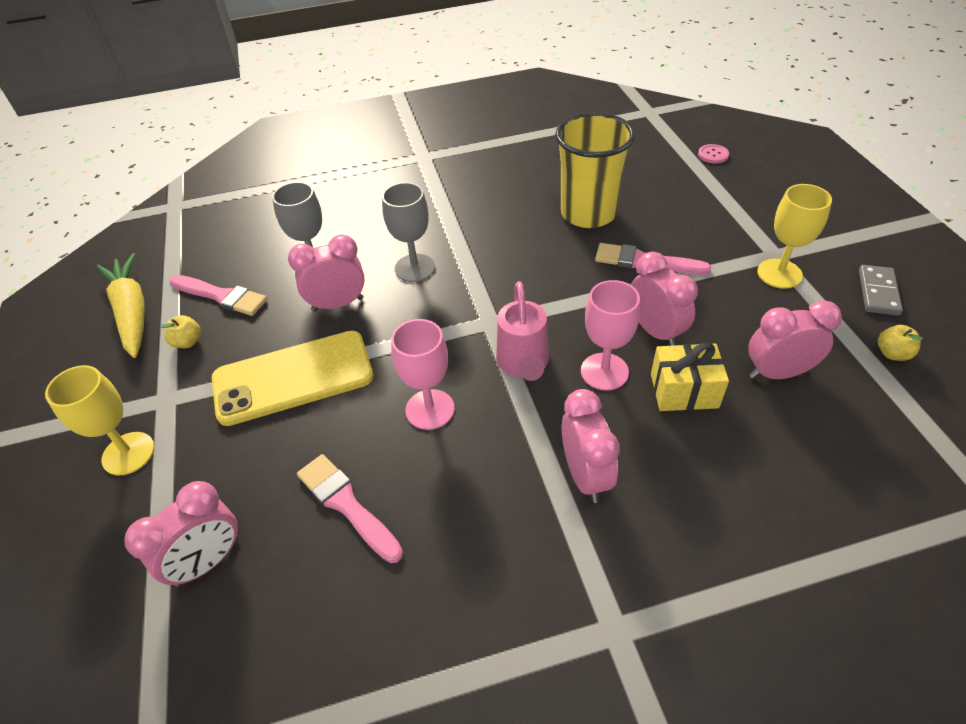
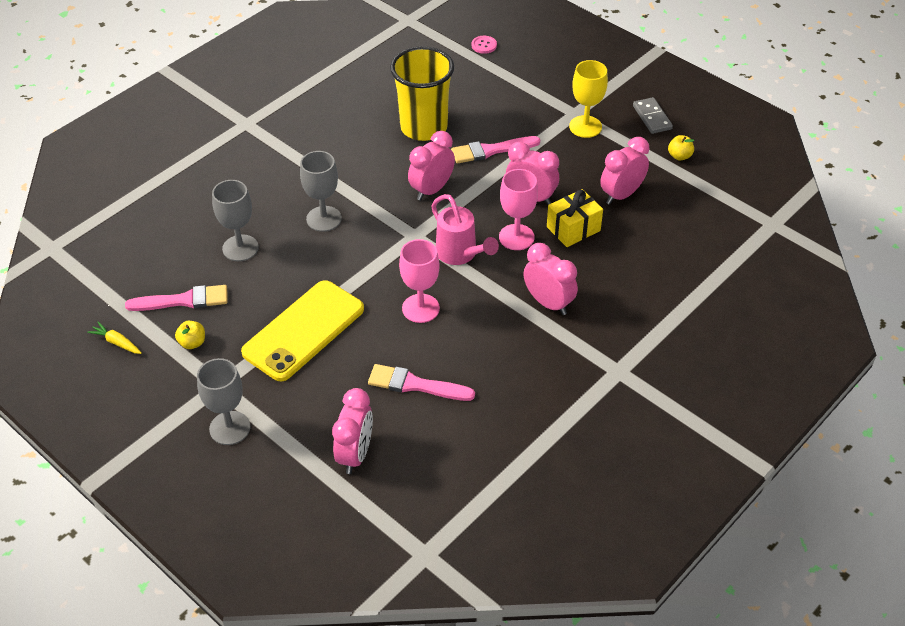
camera: 35 degrees left, 0 degrees up
(128, 453) = (230, 428): yellow goblet -> grey goblet
(132, 312) = (117, 342): yellow carrot -> yellow carrot, size x0.46
(338, 304) = (287, 268): pink clock -> pink clock (431, 190)

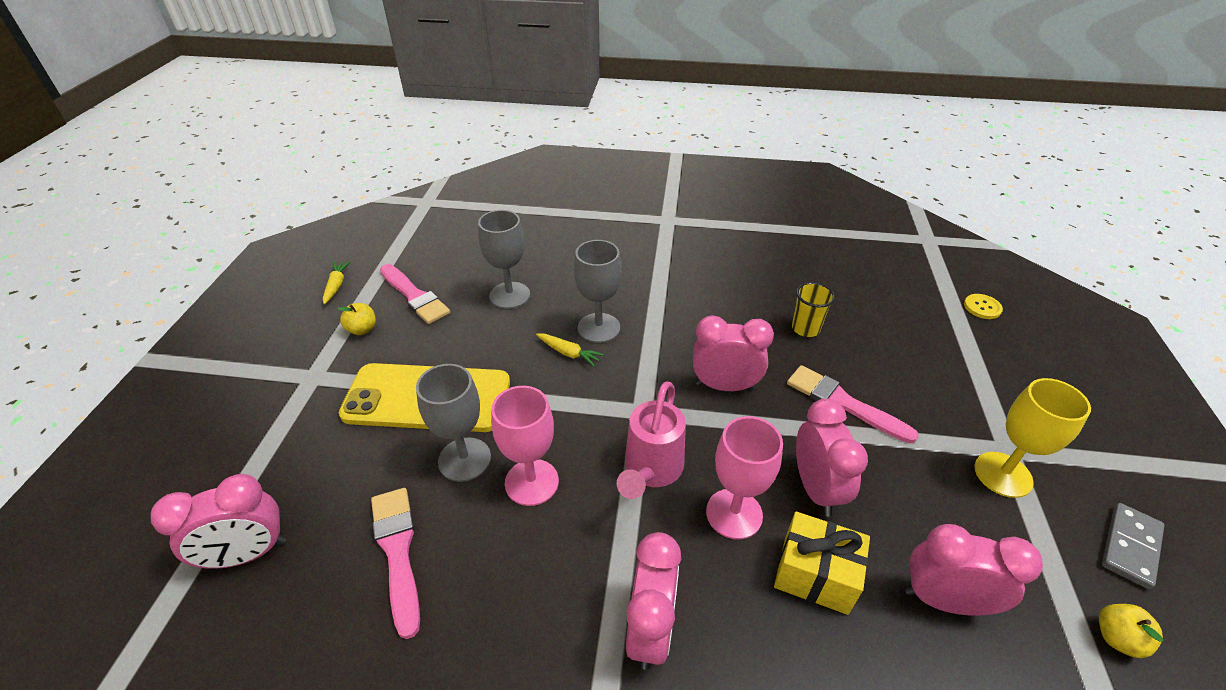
camera: 55 degrees right, 5 degrees down
(230, 428) = (253, 416): grey goblet -> grey goblet (464, 459)
(332, 244) = (569, 353): none -> yellow carrot
(423, 127) = (805, 329): yellow cup -> yellow cup, size x0.45
(484, 45) = (982, 307): pink button -> yellow button

